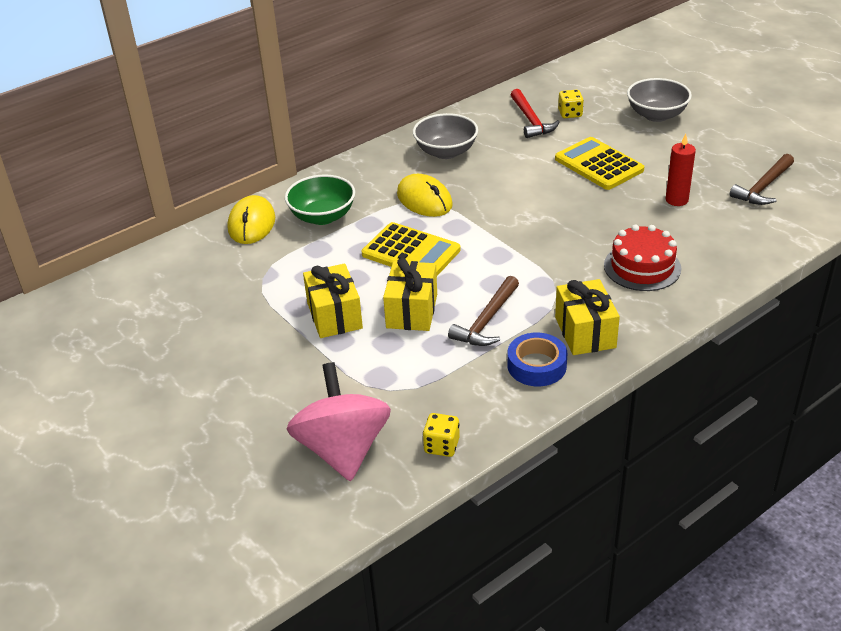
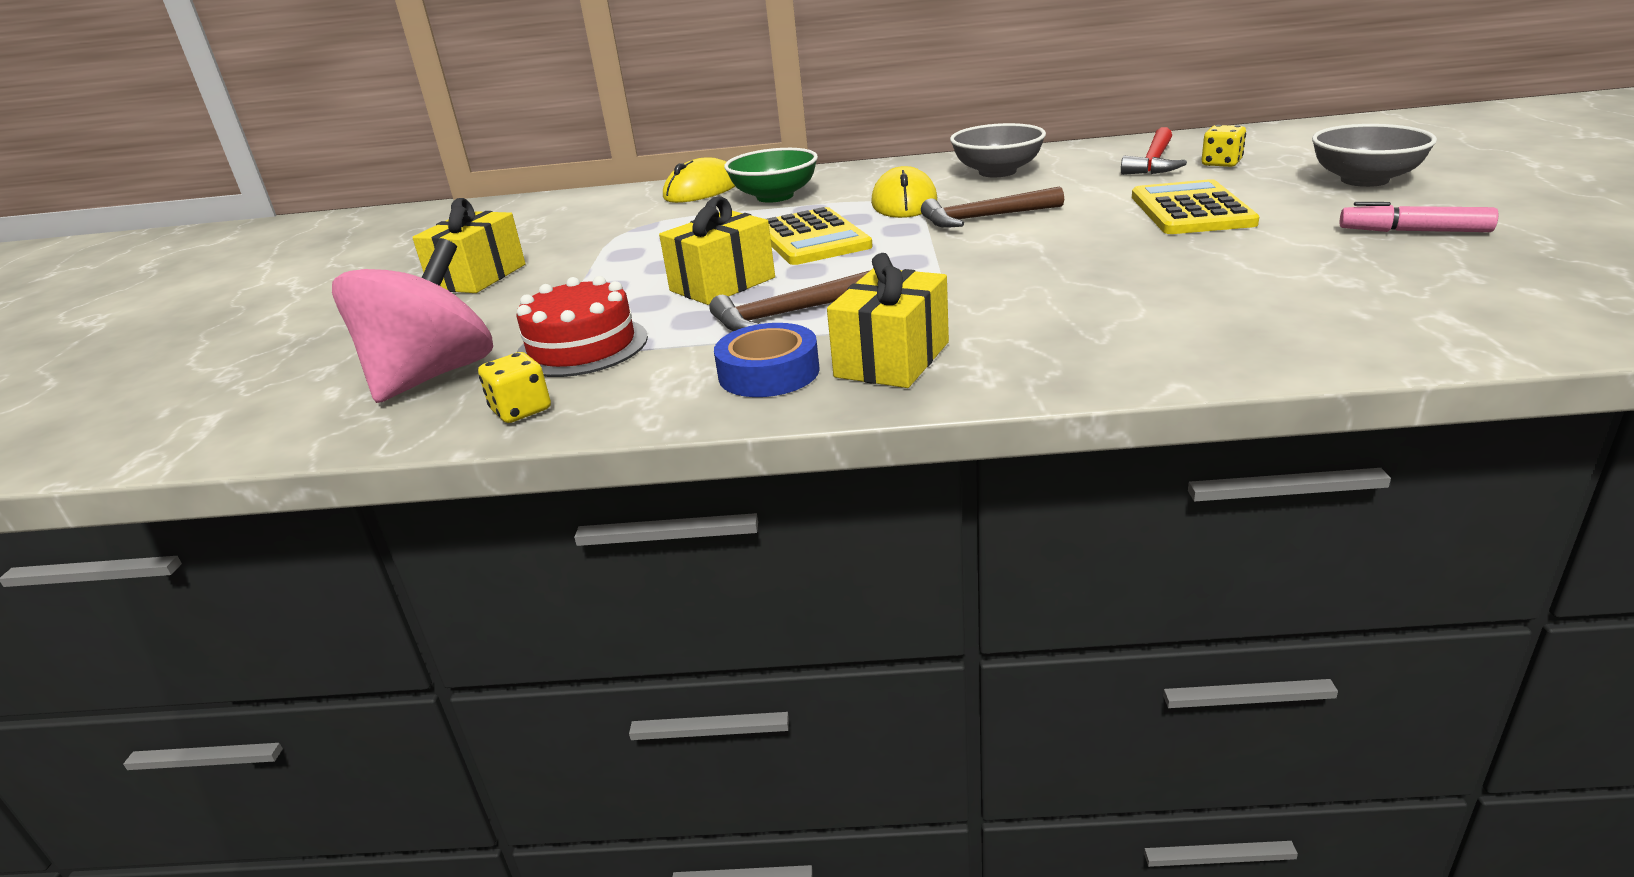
camera: 40 degrees right, 10 degrees down
(334, 316) = (642, 268): yellow gift -> yellow gift (478, 277)
(642, 267) = (1095, 316): red cake -> red cake (582, 347)
(676, 200) = (1269, 262): red candle -> none
(715, 156) = (1413, 231): none -> pink marker
(763, 187) = (1467, 277): brown hammer -> brown hammer (984, 218)

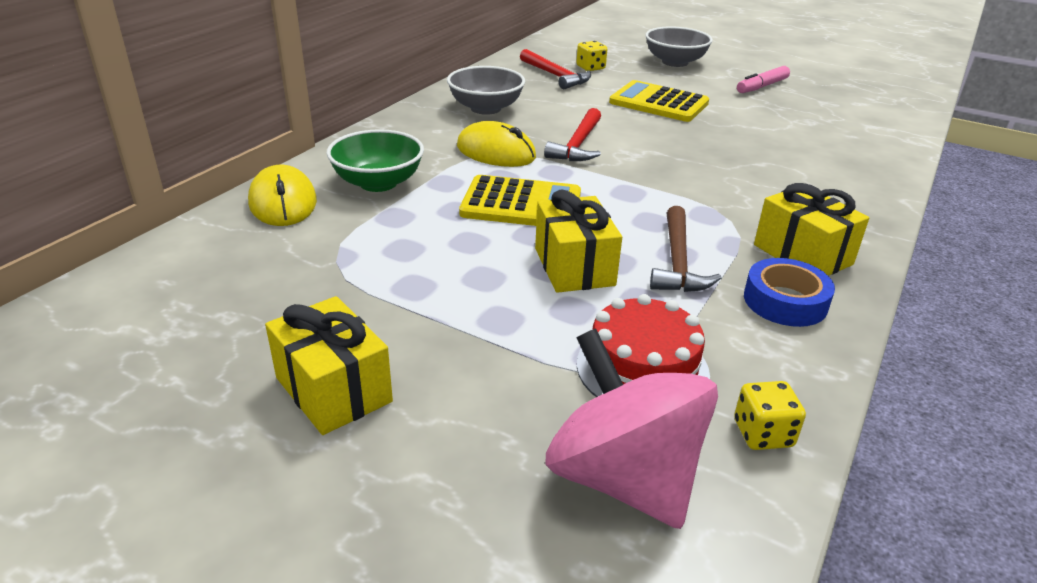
camera: 65 degrees left, 5 degrees up
(984, 218) = (578, 145): brown hammer -> red hammer

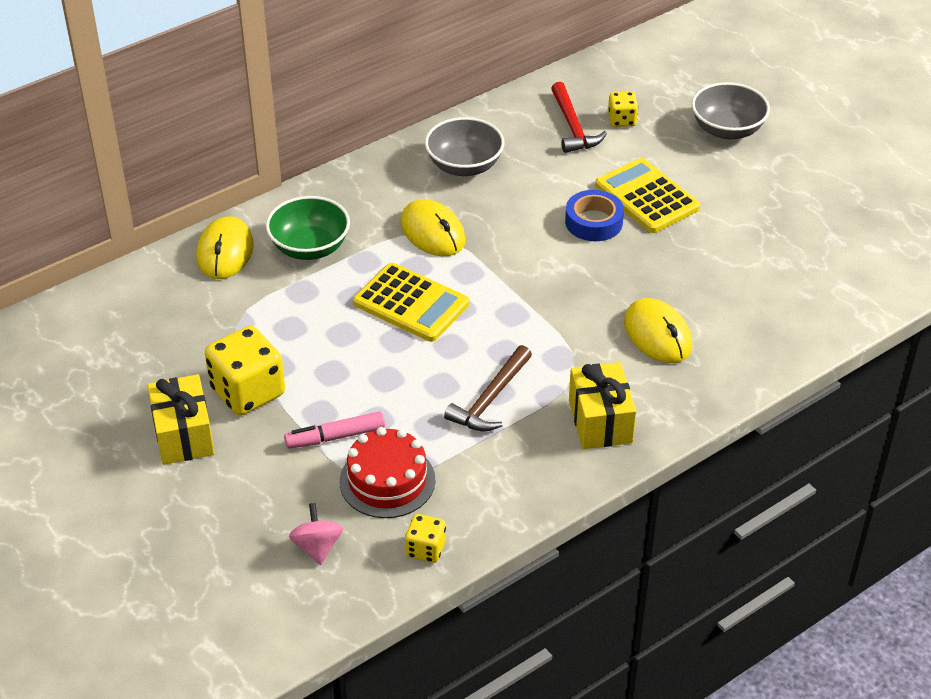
camera: 25 degrees right, 10 degrees up
(393, 320) = (247, 392): none -> yellow dice
(574, 267) = (406, 381): yellow gift -> none
(578, 145) = (515, 240): red hammer -> none
(623, 477) = (317, 547): pink spinning top -> pink spinning top, size x0.48
(762, 86) = (787, 195): pink marker -> pink marker (335, 437)
(772, 181) = (657, 334): none -> yellow mouse
(785, 301) = (540, 459): blue tape -> blue tape (593, 222)

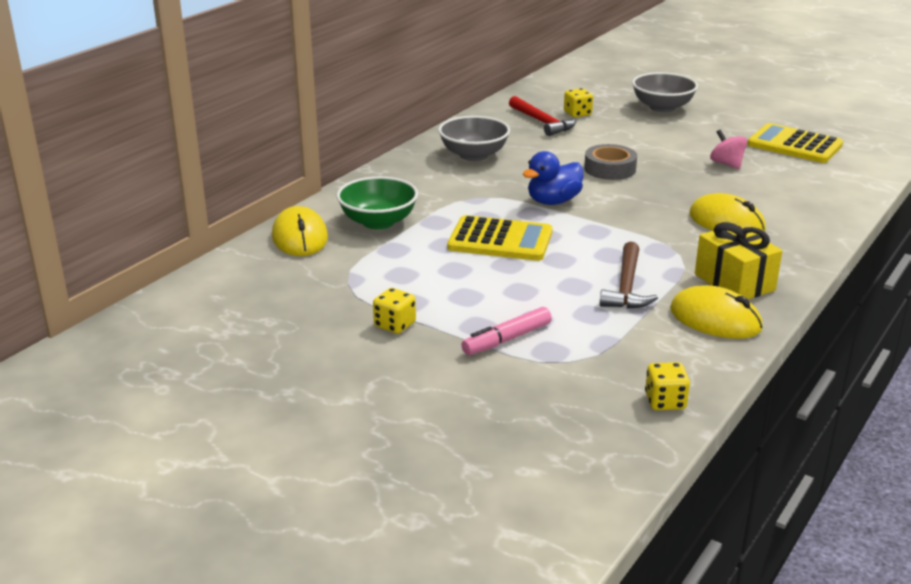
camera: 20 degrees left, 15 degrees down
(183, 435) = (353, 369): yellow gift -> none
(247, 392) = (395, 325): yellow dice -> yellow dice, size x0.53
(317, 547) = (558, 424): pink spinning top -> pink spinning top (726, 164)
(387, 480) = (583, 360): red cake -> none
(432, 232) = (481, 195): yellow mouse -> yellow mouse (715, 319)
(500, 259) = (553, 201): none -> blue duck
(593, 222) = (610, 169): blue tape -> grey tape
(647, 197) = (638, 149): yellow calculator -> yellow calculator (794, 145)

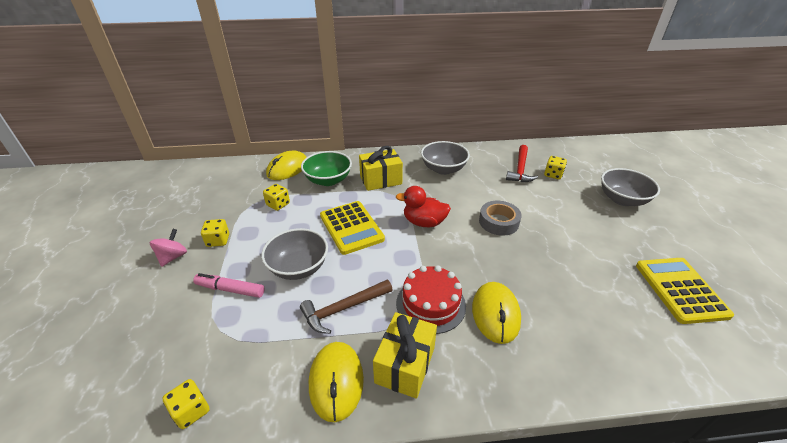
camera: 50 degrees right, 10 degrees up
(378, 267) = (278, 204): none -> yellow dice
(434, 193) = (381, 180): none -> yellow gift
(526, 290) = (298, 267): none -> grey bowl
(553, 201) = (424, 222): blue duck -> red duck
(677, 244) = (430, 304): none -> red cake
(726, 164) = (588, 269): pink spinning top -> pink spinning top (173, 257)

